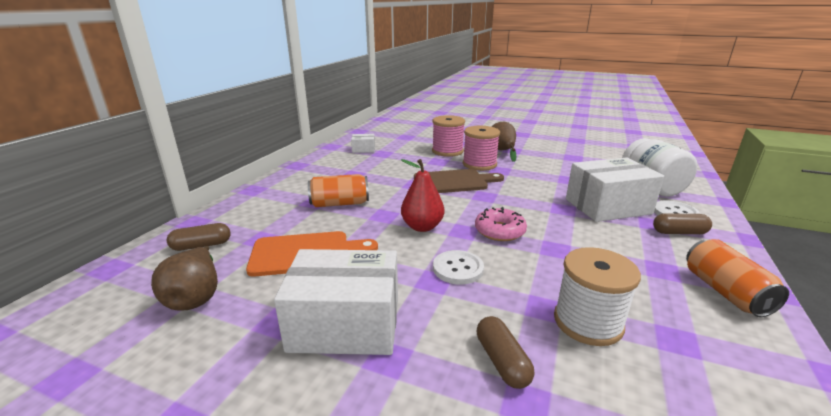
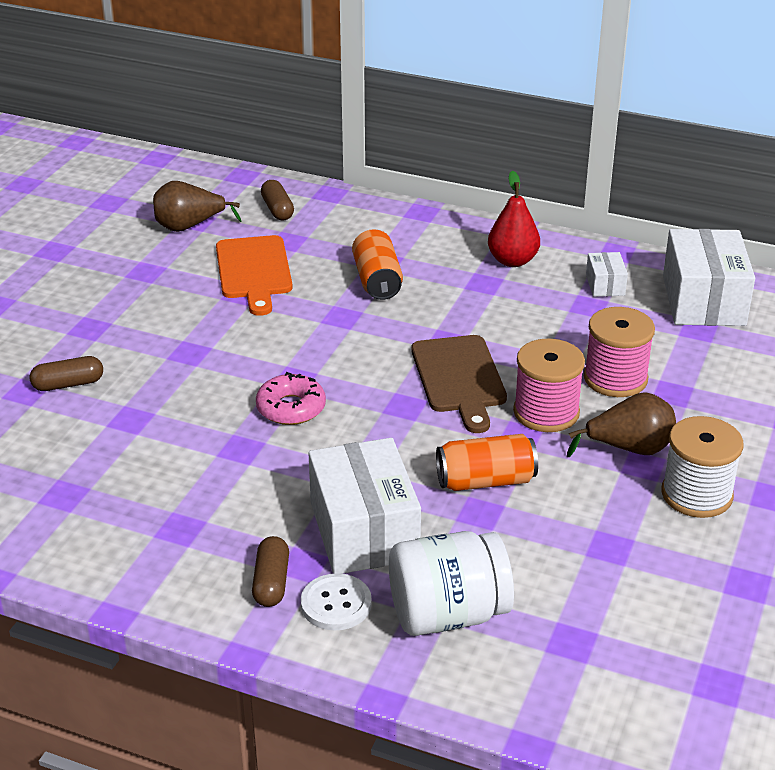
camera: 90 degrees right, 10 degrees up
(345, 324) = (134, 305): white box -> white box (703, 300)
(422, 227) = (307, 346): red pear -> red pear (512, 261)
(458, 268) = (209, 369): white button -> none
(588, 322) = (102, 443): white spool -> white spool (696, 494)
(725, 292) = (126, 564): orange can -> orange can (485, 481)

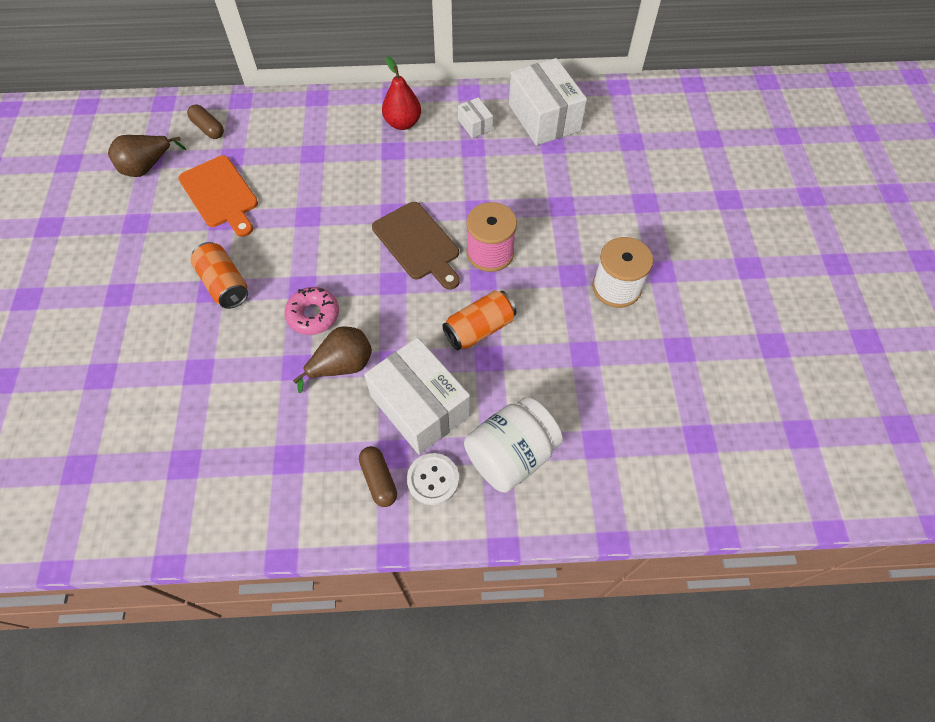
camera: 25 degrees left, 25 degrees up
(68, 384) = (131, 356): brown capsule -> none
(377, 281) = (316, 173): orange can -> orange can (224, 284)
(615, 378) = (520, 206): pink spool -> none
(629, 449) = (557, 265): brown pear -> brown pear (342, 366)

